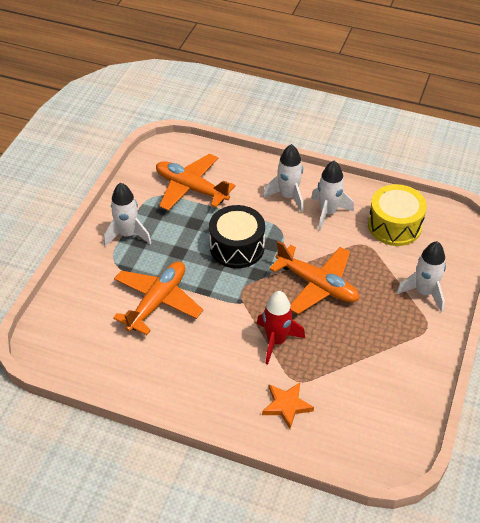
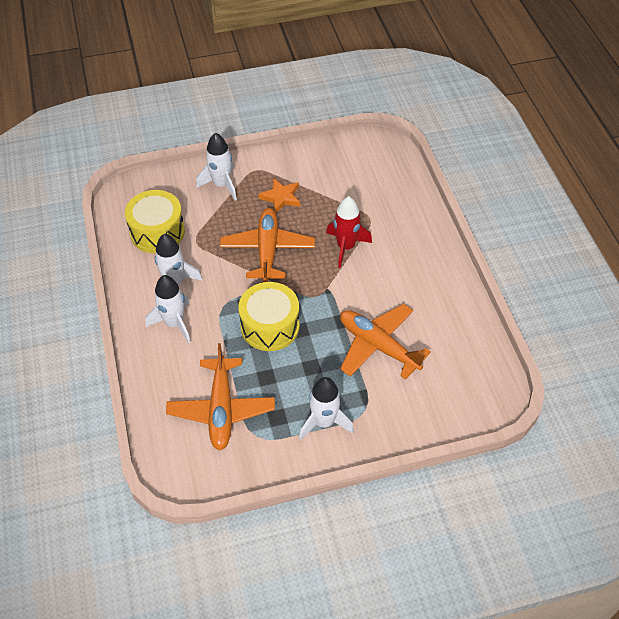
camera: 125 degrees left, 5 degrees up
(157, 302) = (378, 346): orange plane -> orange plane turned 45 degrees clockwise
(237, 247) = (270, 326): black drum -> yellow drum
(286, 406) = (395, 213): orange star -> orange star (281, 197)

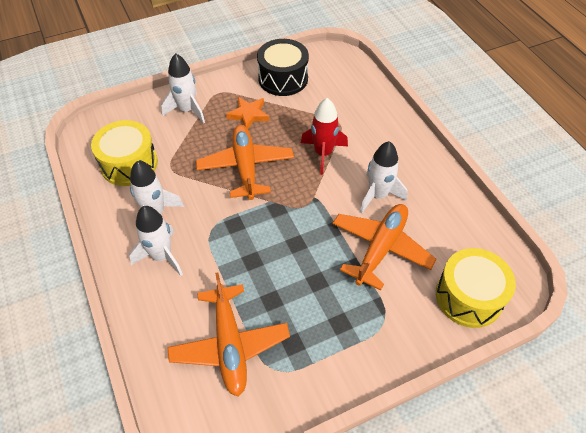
camera: 10 degrees left, 0 degrees up
(270, 326) = (264, 244): yellow drum -> yellow drum (468, 297)
(323, 163) = (283, 79): none -> black drum
(324, 422) = (344, 341): white rocket -> white rocket (378, 195)
(378, 346) = (380, 248): orange plane -> orange plane turned 90 degrees clockwise

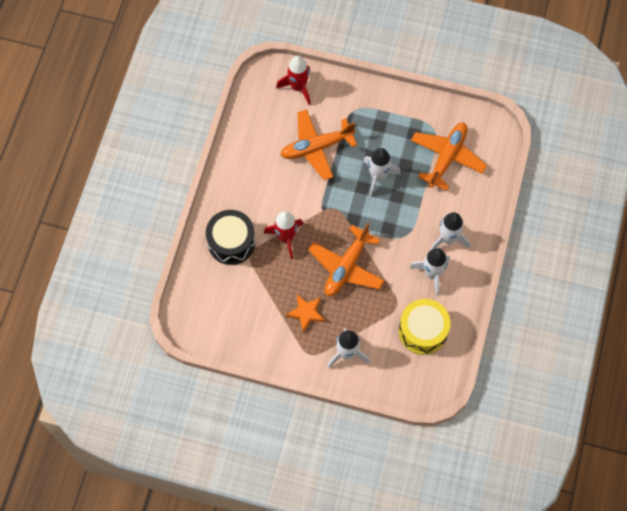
camera: 140 degrees left, 15 degrees up
(283, 79) = (250, 330): black drum -> black drum (231, 242)
(378, 195) = (282, 181): white rocket -> white rocket (378, 176)
(468, 297) = (298, 87): yellow drum -> red rocket

